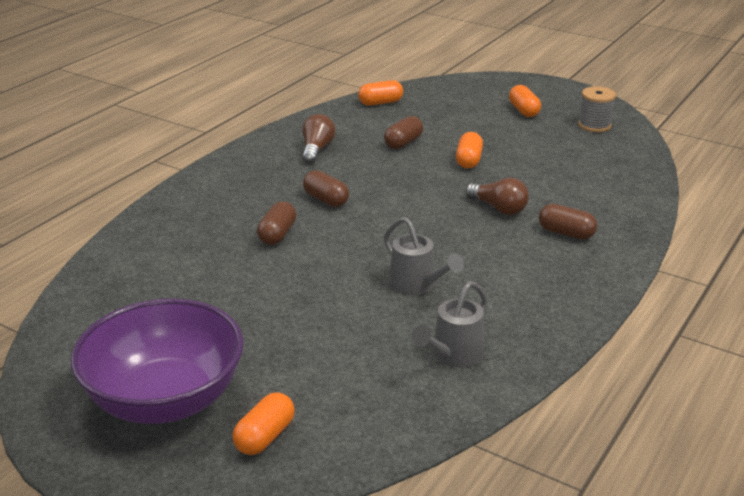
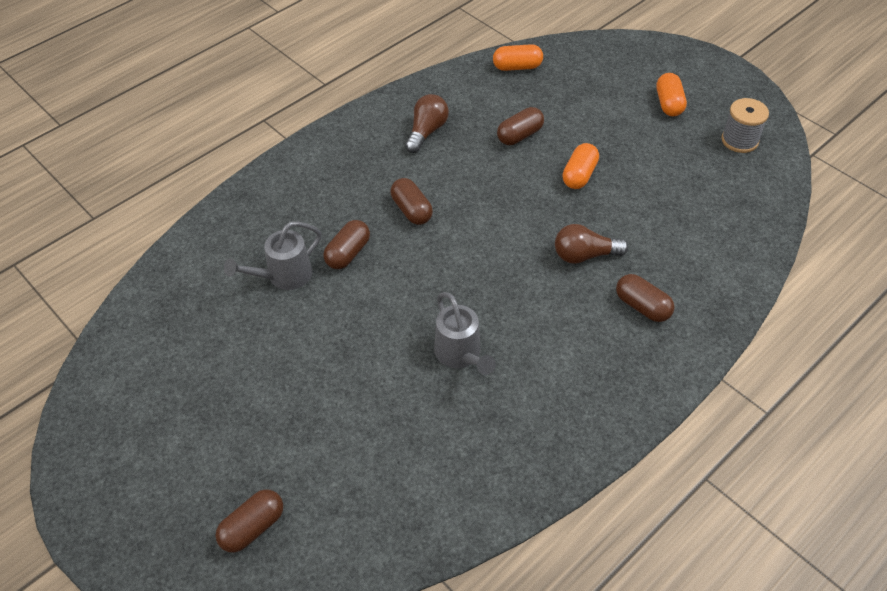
camera: 15 degrees right, 20 degrees up
(165, 400) = (179, 459): purple bowl -> none
(265, 437) = (253, 527): orange capsule -> brown capsule
(453, 356) = (462, 460): grey watering can -> grey watering can (283, 276)
(498, 208) = (584, 255): brown light bulb -> brown light bulb turned 120 degrees clockwise

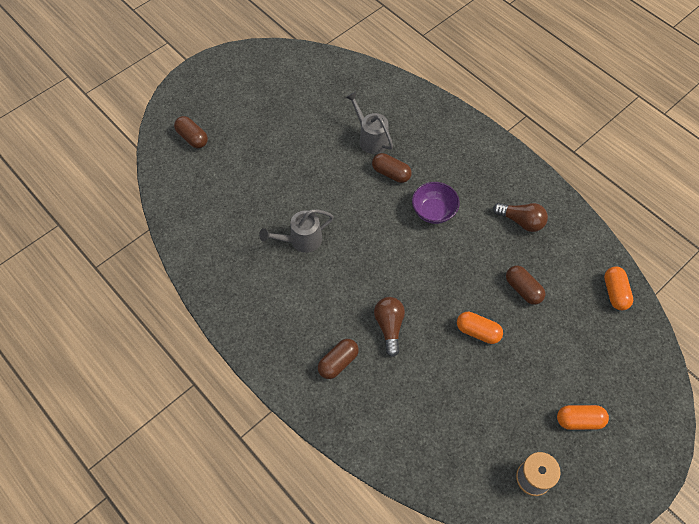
camera: 90 degrees right, 10 degrees up
(411, 210) = (433, 211): brown capsule -> purple bowl

